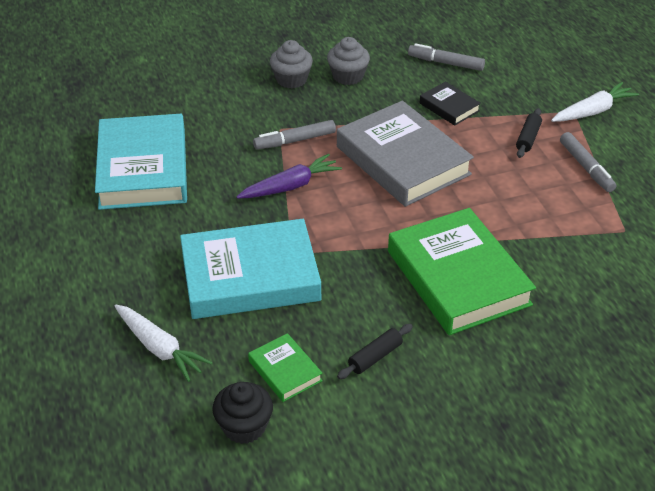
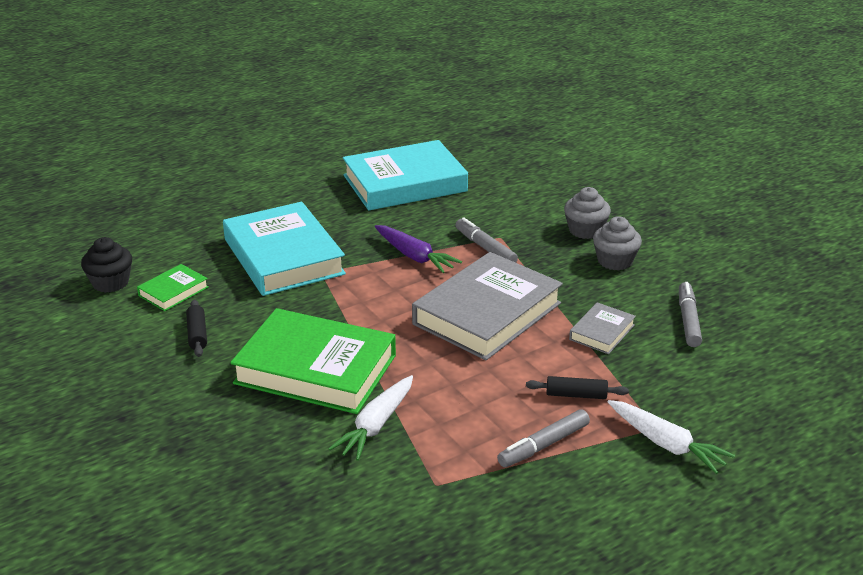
camera: 75 degrees right, 10 degrees down
(159, 348) = (189, 232): white carrot -> white carrot (376, 425)
(375, 357) = (197, 334): black rolling pin -> black rolling pin turned 45 degrees clockwise
(449, 107) = (602, 332): black book -> grey book
(458, 278) = (315, 369): green book -> green book turned 60 degrees clockwise

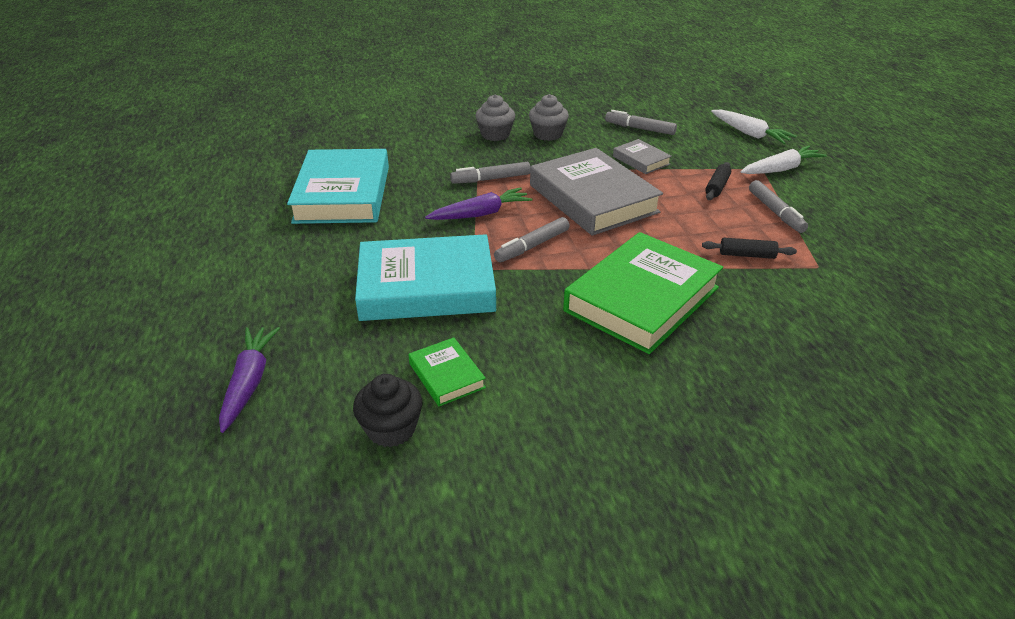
camera: 70 degrees left, 5 degrees up
(142, 218) = (249, 382): none -> purple carrot
(197, 334) = (546, 368): black rolling pin -> black rolling pin (747, 255)
(374, 294) = (532, 246): none -> grey marker
(376, 425) = (736, 281): white carrot -> white carrot (749, 134)

